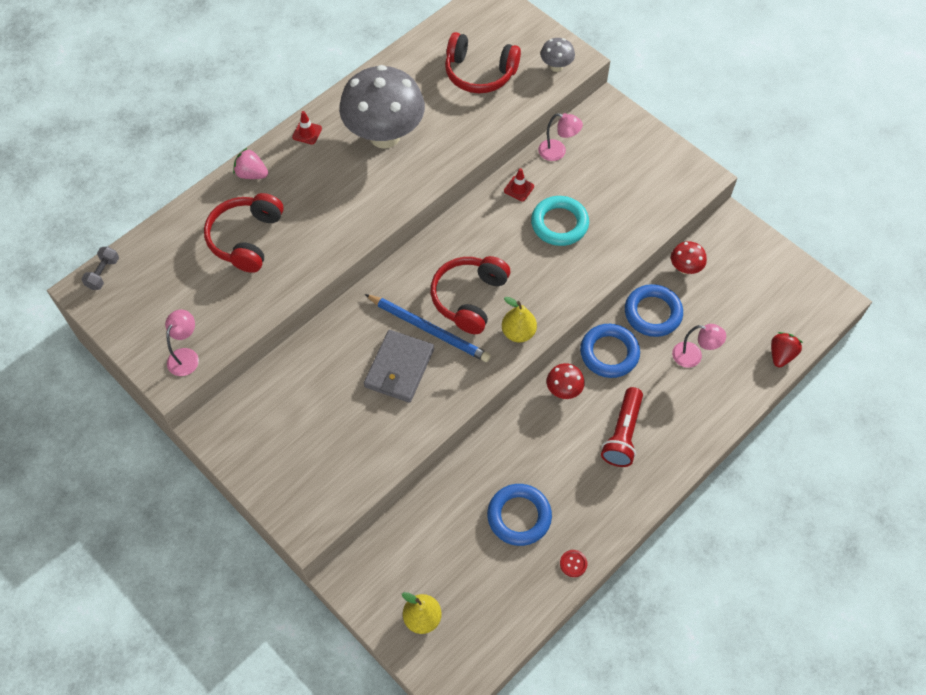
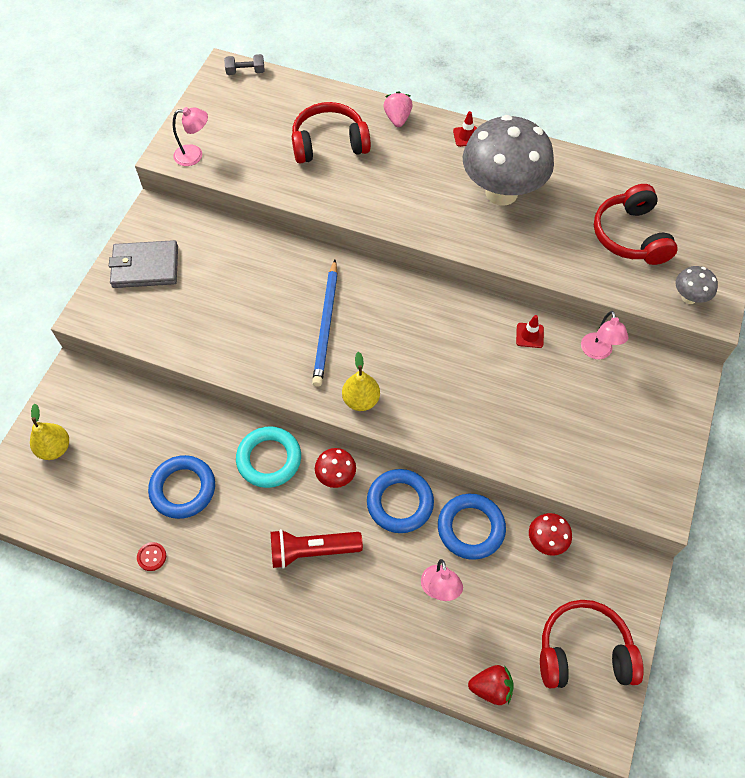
camera: 65 degrees right, 0 degrees up
(399, 368) = (274, 318): grey wallet -> grey wallet (145, 267)
(469, 298) = (377, 343): red headphones -> red headphones (583, 651)
(559, 224) = (509, 387): turquoise ring -> turquoise ring (269, 459)

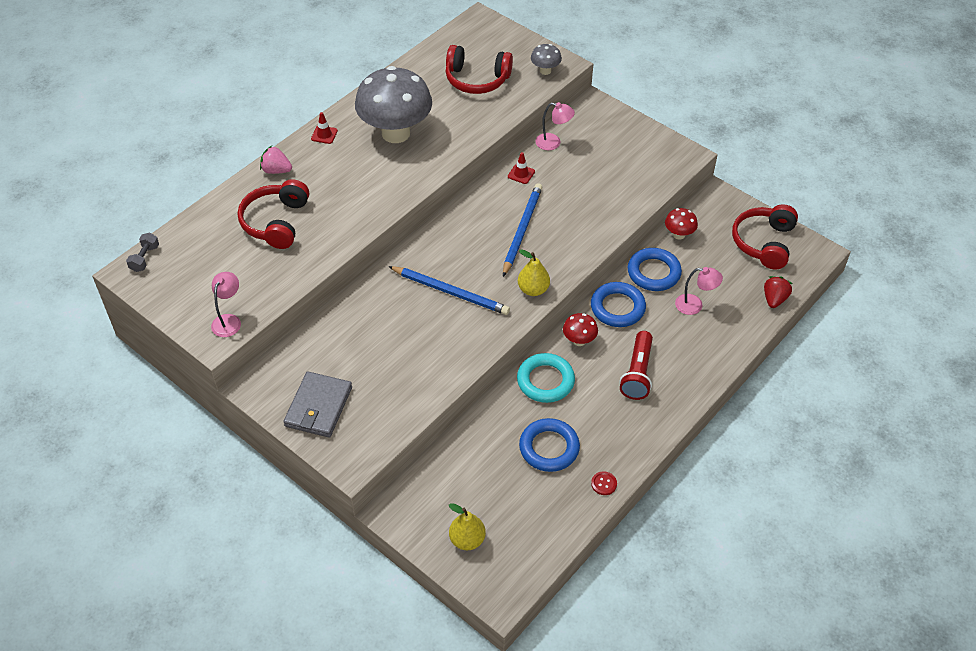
camera: 70 degrees left, 10 degrees down
(443, 362) = (522, 230): none -> blue pencil

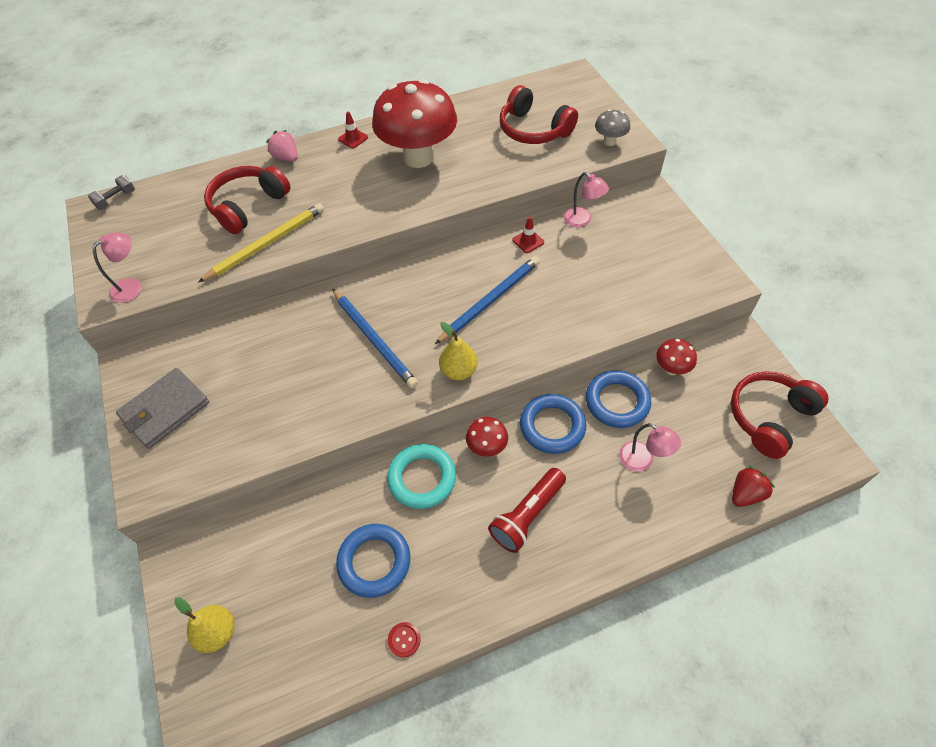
camera: 30 degrees right, 5 degrees up
(319, 247) = (266, 244): none -> yellow pencil
(395, 133) = (418, 157): grey mushroom -> red mushroom

